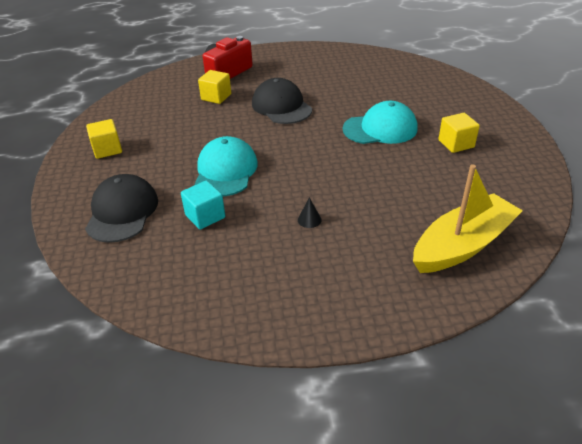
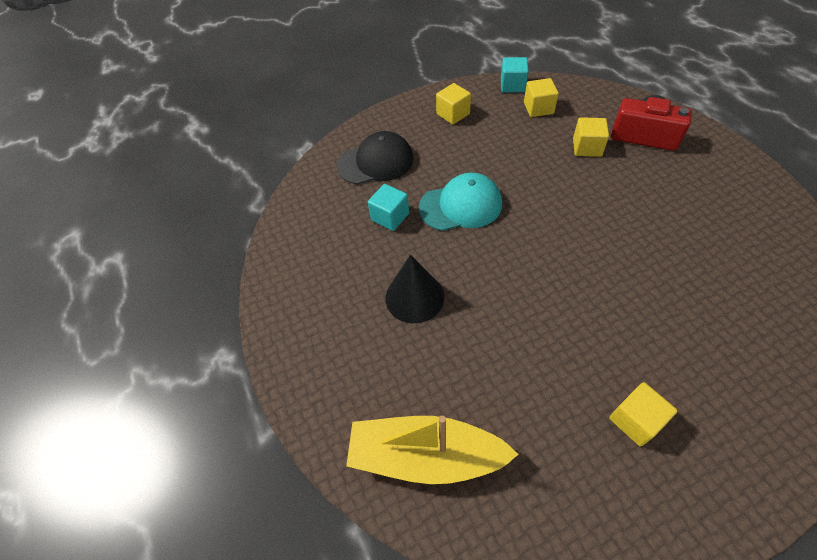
camera: 75 degrees right, 15 degrees up
(108, 110) = (512, 85): none -> turquoise cube
(151, 105) = (538, 108): none -> yellow cube
(281, 106) = (605, 208): black cap -> none
(309, 220) = (414, 297): black cone -> black cone, size x2.39
(380, 129) = (618, 321): turquoise cap -> none
(462, 245) = (425, 455): yellow boat -> yellow boat turned 150 degrees clockwise

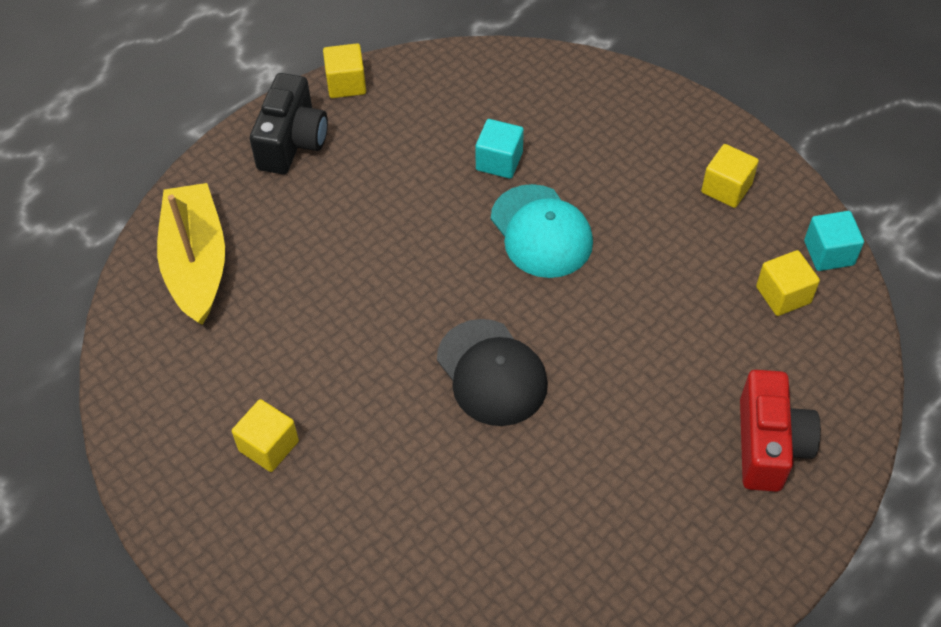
camera: 70 degrees right, 0 degrees up
(314, 351) = (292, 142): none -> black camera
(376, 162) = (592, 122): black cap -> black cap (492, 373)
(414, 297) = (382, 213): black cone -> none
(587, 147) = (711, 368): yellow cube -> yellow cube (346, 84)

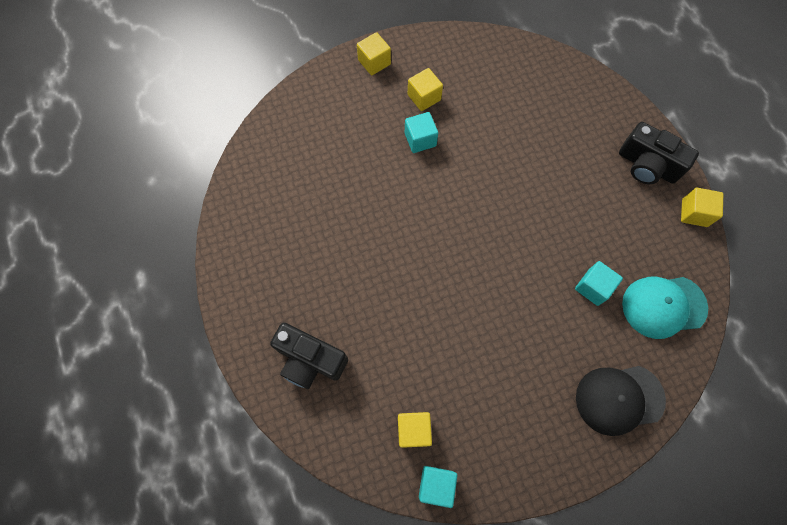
camera: 110 degrees right, 15 degrees up
(196, 263) = (562, 91): yellow boat -> none
(353, 425) = (420, 139): none -> turquoise cube
(492, 373) = (425, 221): black cap -> black cap (619, 399)
(541, 232) = (522, 291): turquoise cap -> turquoise cap (663, 306)
(726, 188) = (520, 438): yellow cube -> yellow cube (374, 62)
(769, 445) = (310, 360): red camera -> black camera

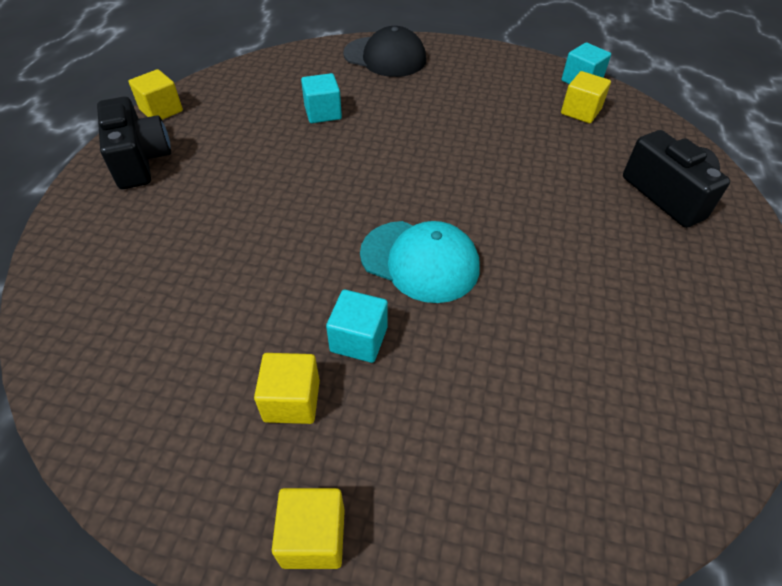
camera: 145 degrees left, 20 degrees down
(663, 306) = (281, 78): turquoise cap -> turquoise cap (420, 261)

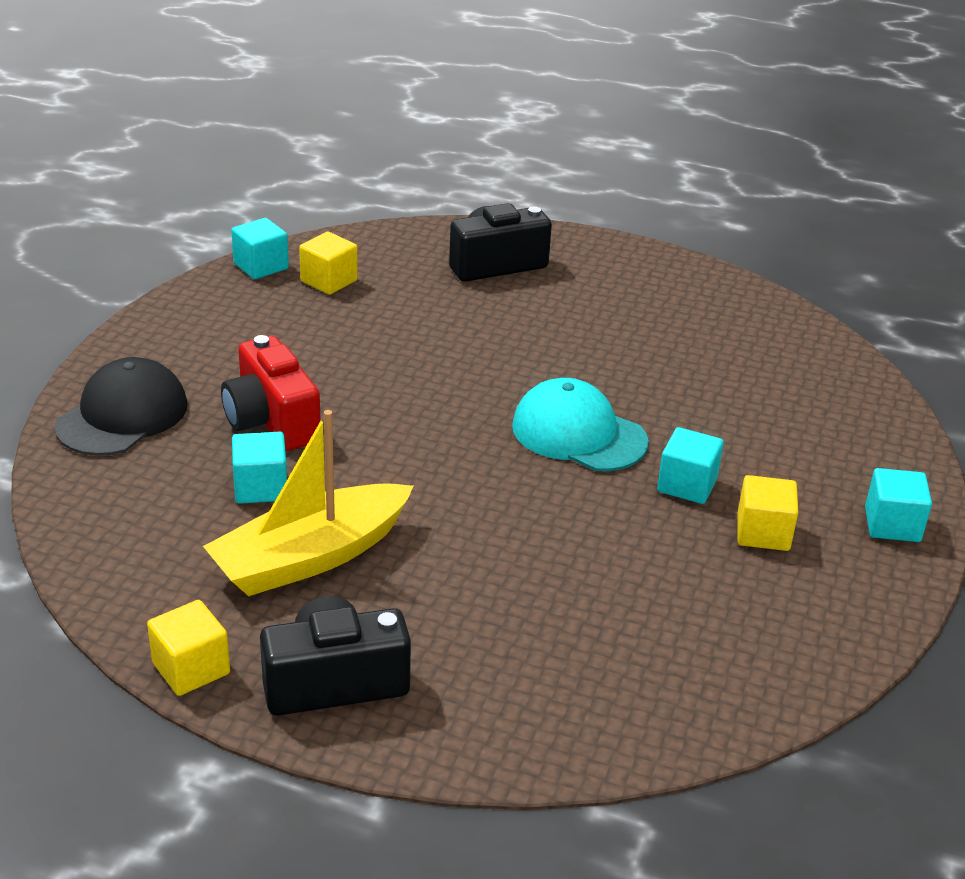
camera: 85 degrees left, 15 degrees down
(255, 139) = (310, 557): none -> yellow boat
(313, 537) = (892, 524): yellow cube -> turquoise cube
(394, 108) = (271, 421): none -> red camera
(420, 261) = (578, 433): turquoise cap -> turquoise cap turned 90 degrees counterclockwise

